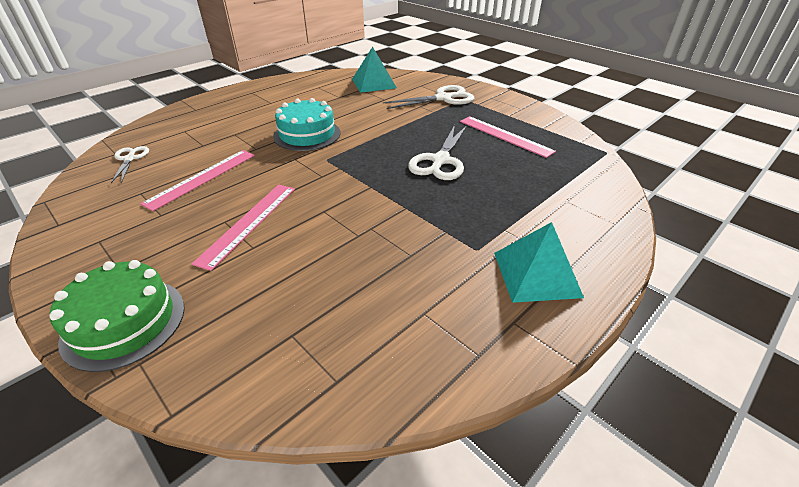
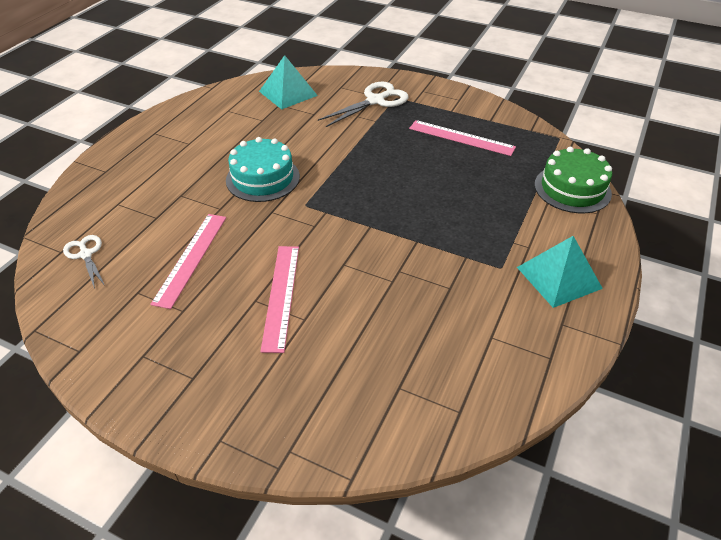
camera: 20 degrees left, 5 degrees up
(124, 322) = (244, 422): green cake -> green cake (572, 189)
(440, 161) = (418, 181): white scissors -> none

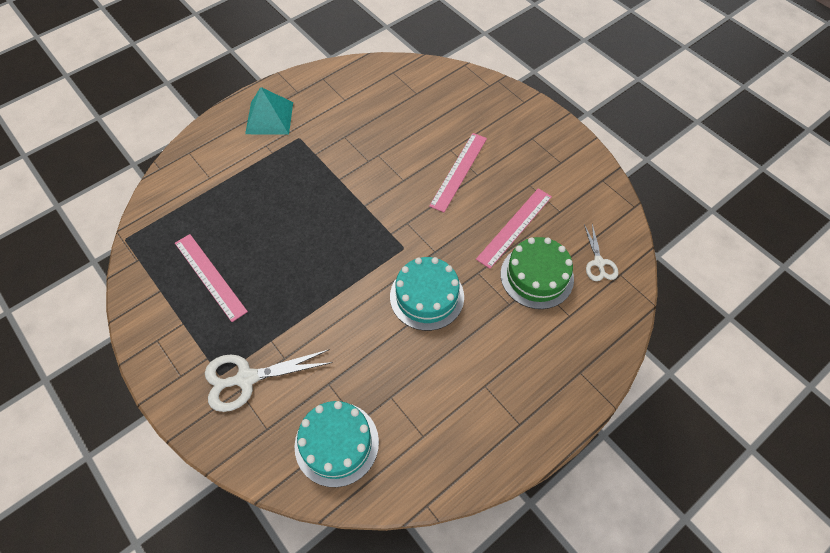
camera: 155 degrees left, 15 degrees up
(288, 93) = (336, 443): turquoise pyramid -> turquoise cake
(572, 189) = (180, 180): green cake -> green cake (536, 276)

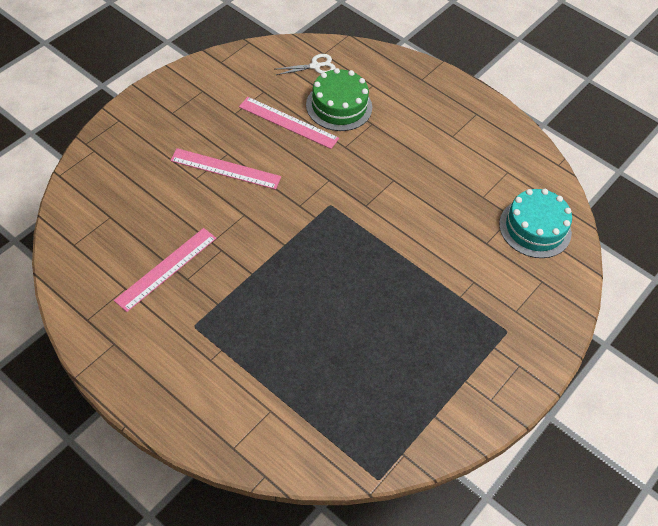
camera: 105 degrees left, 5 degrees down
(210, 276) = (405, 370): pink ruler -> pink ruler (166, 269)
(246, 379) = (503, 308): white scissors -> none
(269, 117) = (163, 366): turquoise pyramid -> none
(427, 296) = (380, 181): turquoise cake -> none

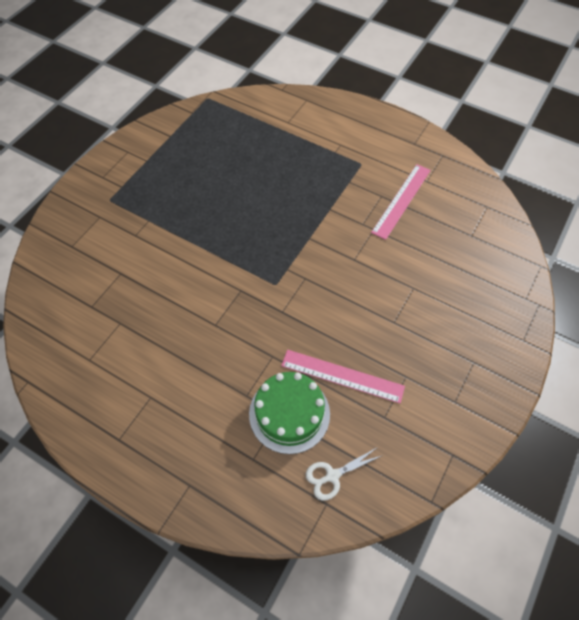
camera: 175 degrees right, 5 degrees up
(225, 169) = (389, 303): pink ruler -> none
(535, 228) = (69, 297): turquoise cake -> none

